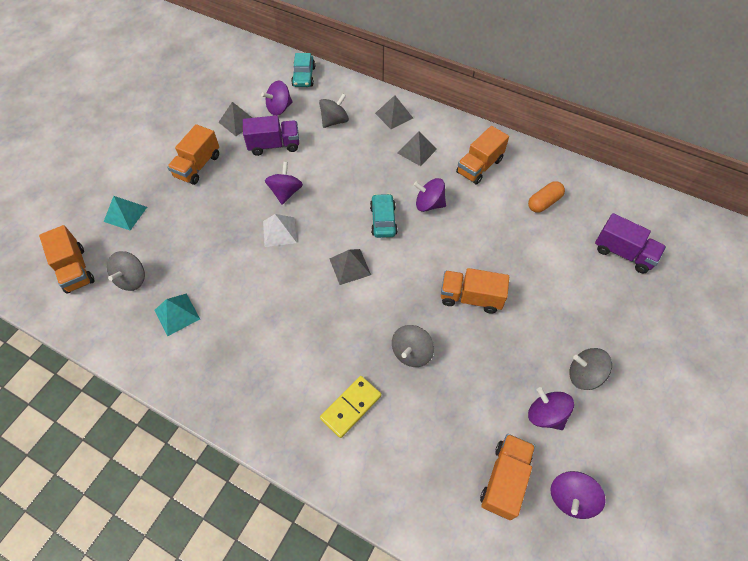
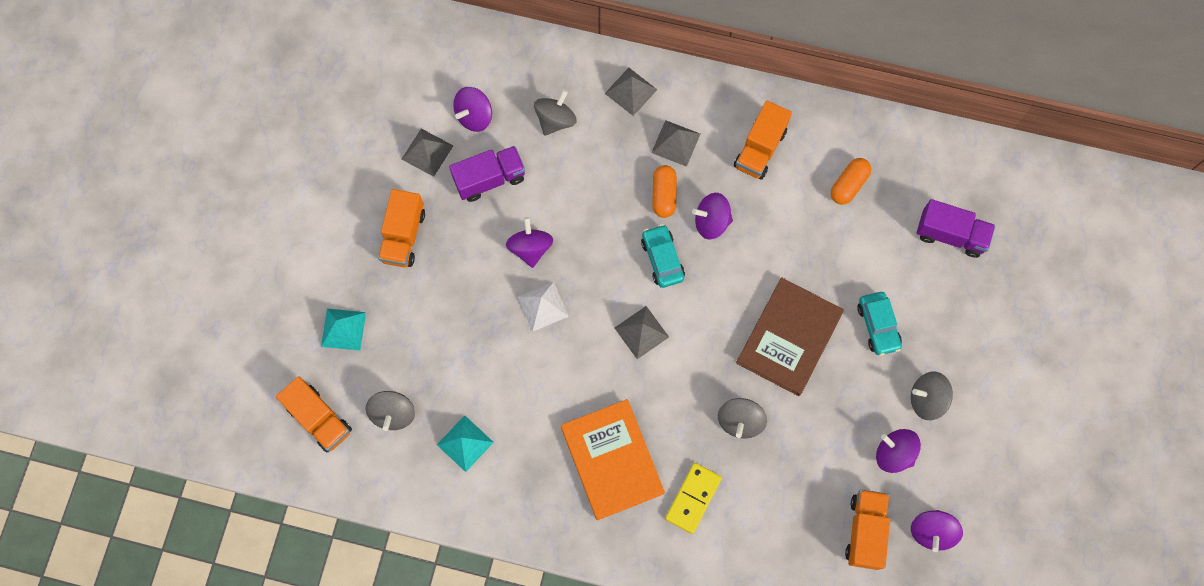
camera: 15 degrees left, 15 degrees up
(291, 357) = (612, 460): none -> orange book
(304, 77) = (488, 52): turquoise car -> turquoise car (878, 326)
(397, 180) = (663, 195): none -> orange capsule
(470, 298) = (789, 337): orange truck -> brown book

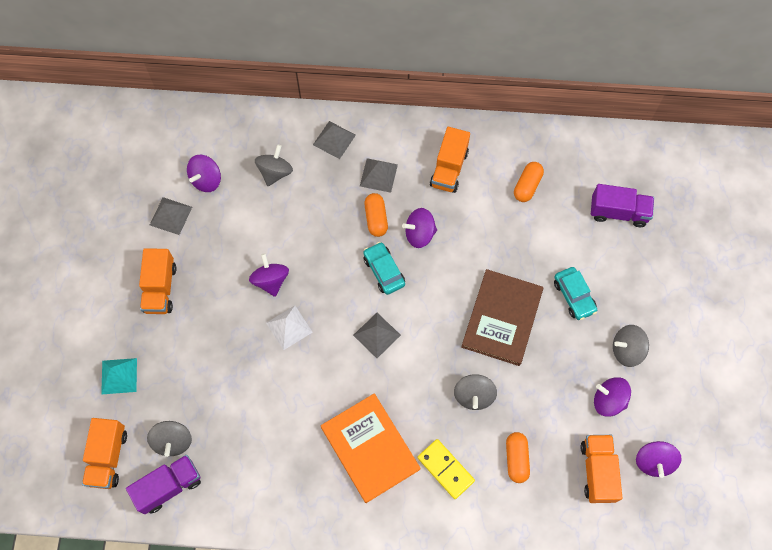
camera: 10 degrees left, 5 degrees down
(319, 419) = (108, 457): orange truck -> orange truck turned 60 degrees clockwise
(465, 443) = (239, 456): turquoise pyramid -> none
(489, 179) = (227, 229): purple truck -> purple truck (169, 486)
(693, 498) = (445, 469): yellow domino -> yellow domino turned 60 degrees counterclockwise
(775, 501) = (516, 459): none -> orange capsule

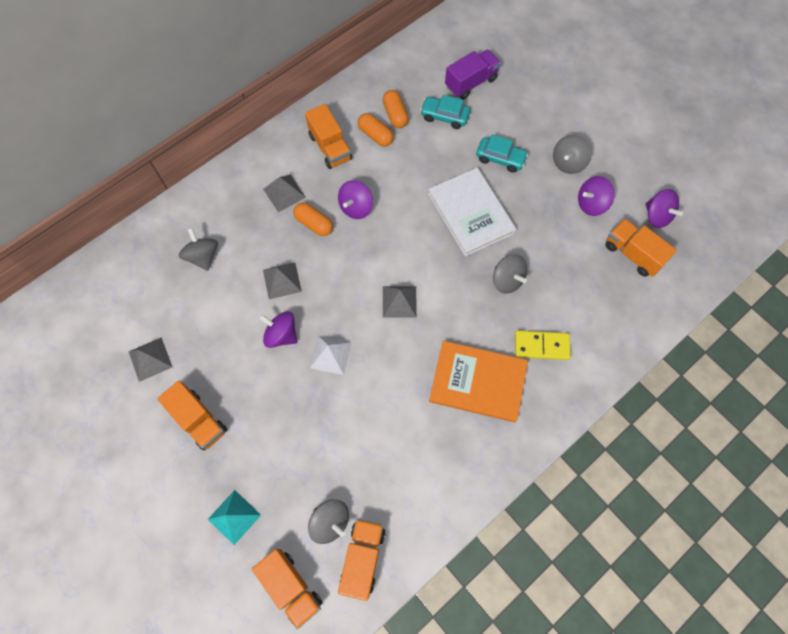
camera: 45 degrees left, 0 degrees up
(169, 486) = (362, 558): purple truck -> orange truck
(206, 180) = (152, 308): purple spinning top -> none
(334, 139) = (224, 196): grey pyramid -> grey pyramid (282, 280)
(384, 271) = (358, 254): turquoise car -> turquoise car (444, 116)
(501, 318) = (470, 213): brown book -> white book
(516, 459) = (577, 295): orange capsule -> orange capsule (375, 135)

